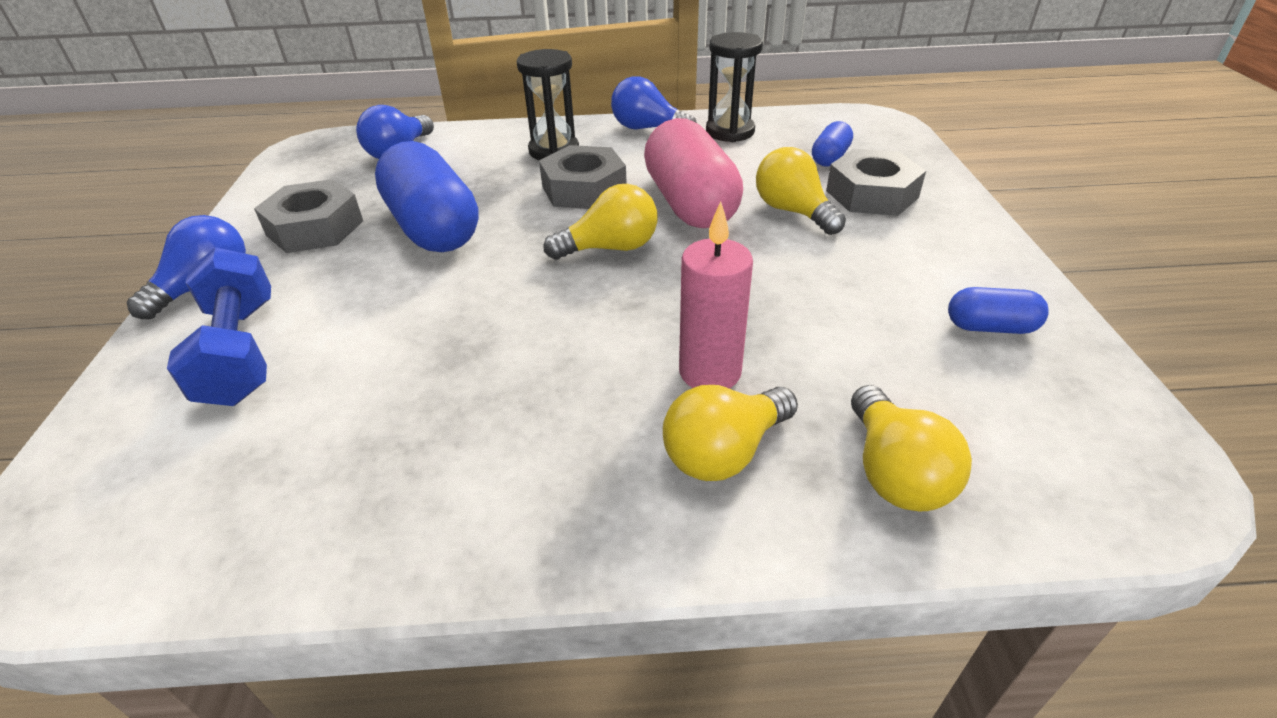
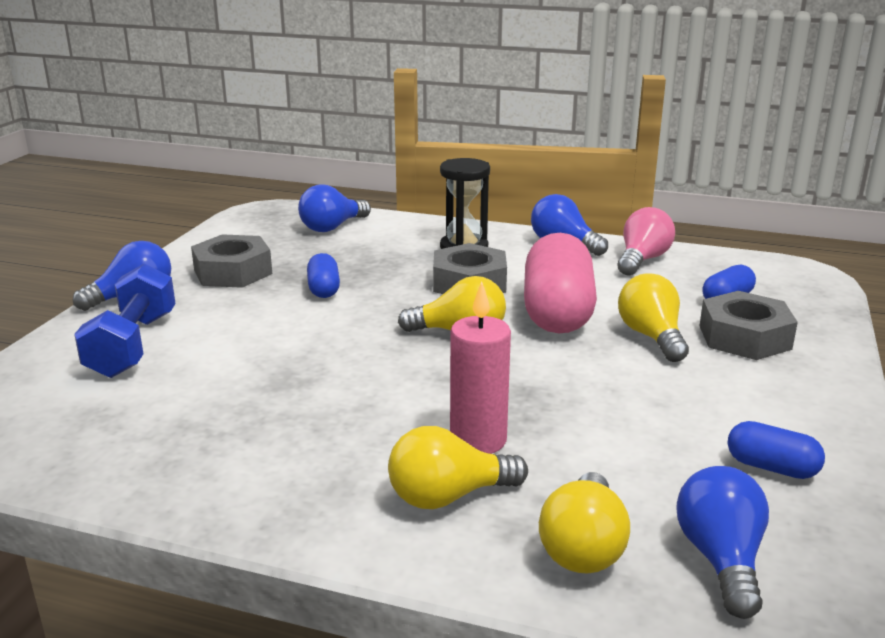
camera: 20 degrees right, 15 degrees down
(433, 228) = (324, 289): blue capsule -> blue capsule, size x0.48
(730, 132) = (642, 260): black hourglass -> pink light bulb
(1022, 445) = (721, 559): none -> blue light bulb

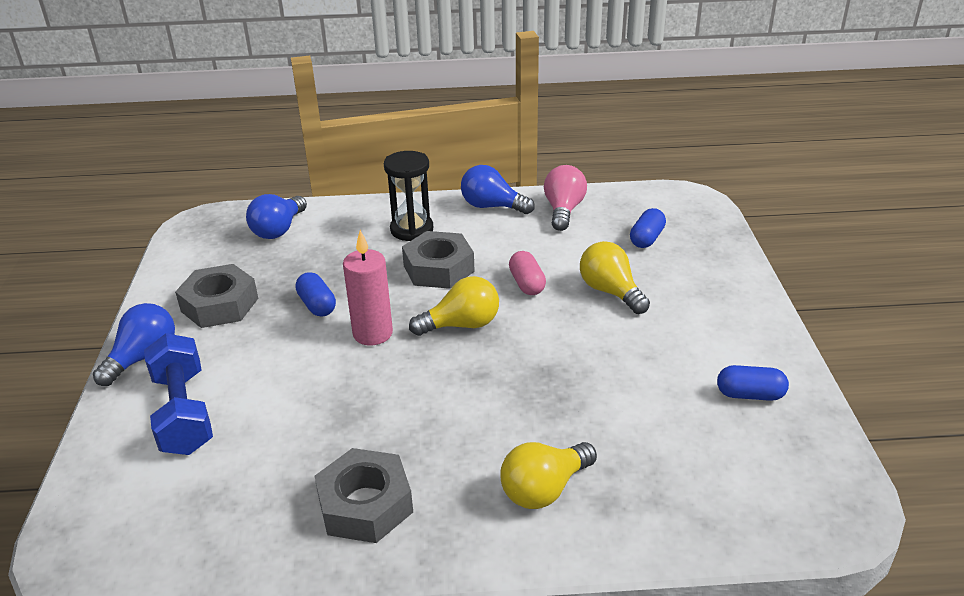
camera: 20 degrees left, 10 degrees up
(478, 440) = (536, 430): pink candle -> pink candle (372, 333)
(557, 312) = (527, 284): pink capsule -> pink capsule, size x0.48
(583, 547) = (661, 503): yellow light bulb -> none
(721, 559) = (753, 484): blue light bulb -> none
(744, 337) = (677, 275): grey nut -> grey nut (365, 504)

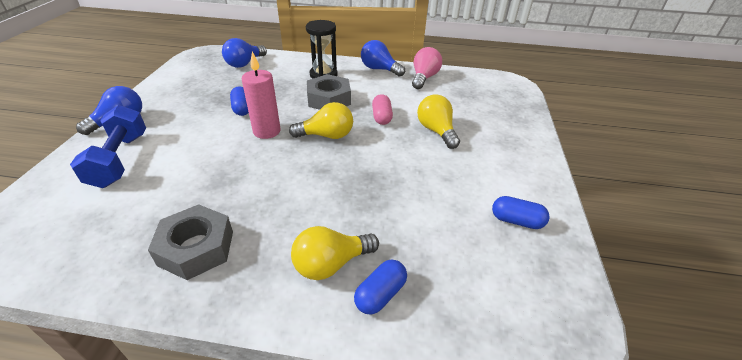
camera: 10 degrees right, 5 degrees up
(220, 305) = (184, 99): grey nut -> none
(646, 238) = (473, 102): blue capsule -> blue capsule (380, 294)

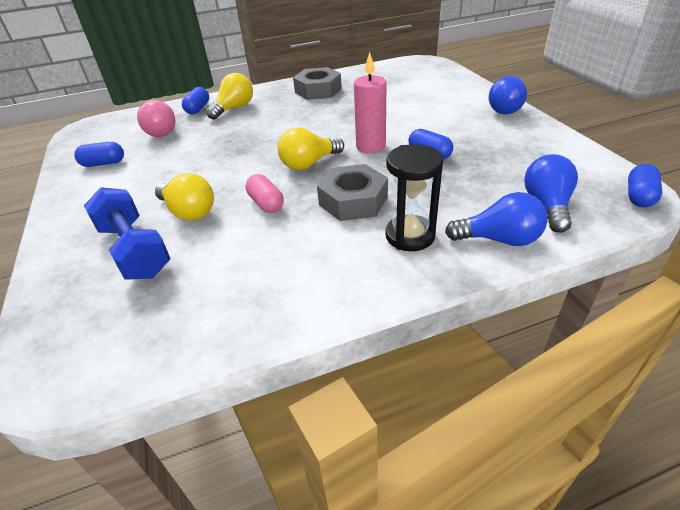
camera: 155 degrees right, 0 degrees up
(120, 160) = (442, 96): blue dumbbell -> blue dumbbell (135, 250)
(202, 53) = (639, 196): none -> blue capsule
(379, 69) = (335, 291): blue light bulb -> blue light bulb (499, 239)
(424, 78) = (240, 305): pink light bulb -> pink light bulb (163, 131)

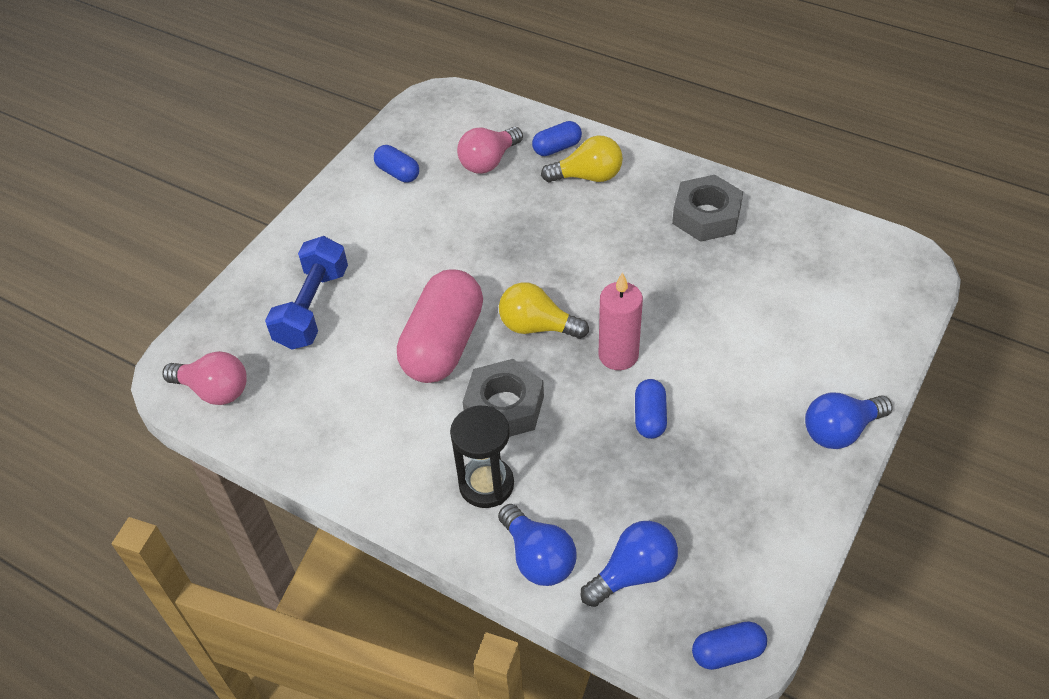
camera: 50 degrees right, 10 degrees up
(111, 354) = (214, 390): none -> pink light bulb
(189, 212) = (385, 299): yellow light bulb -> none
(266, 203) = (443, 344): pink capsule -> pink capsule, size x2.10

